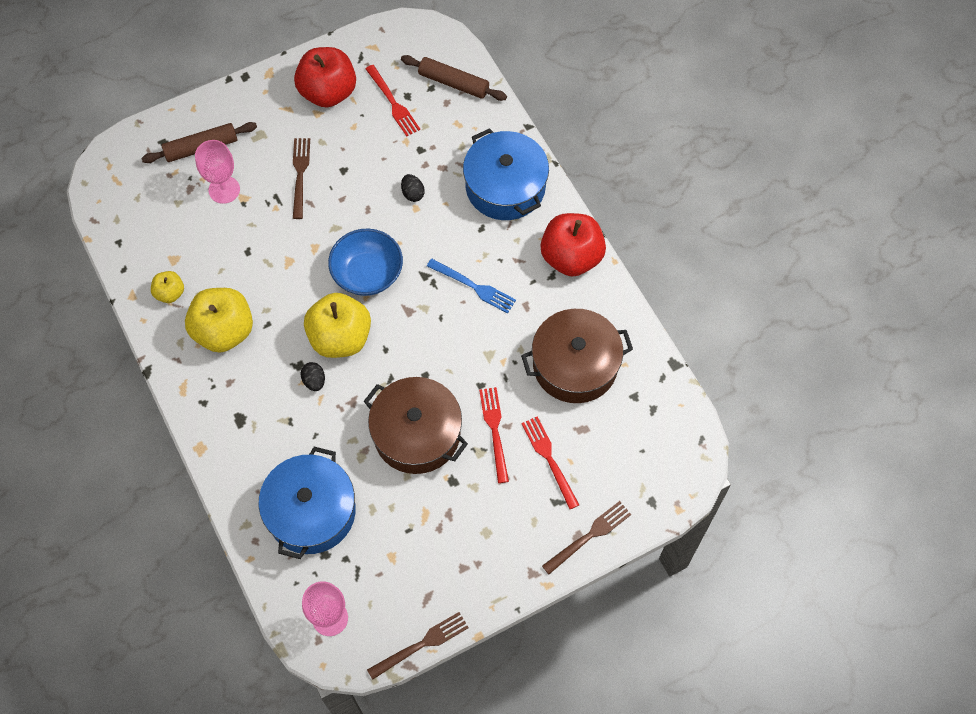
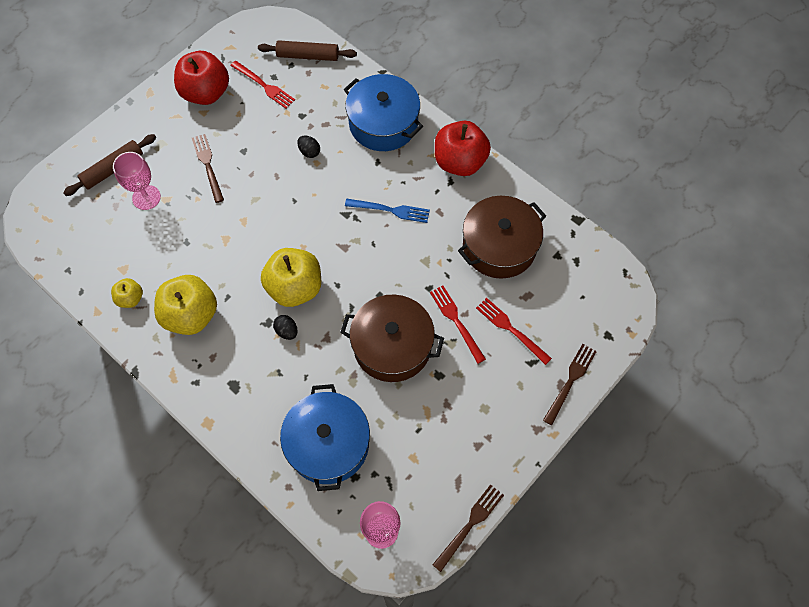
camera: 20 degrees left, 0 degrees up
(367, 273) = (297, 227): blue bowl -> none

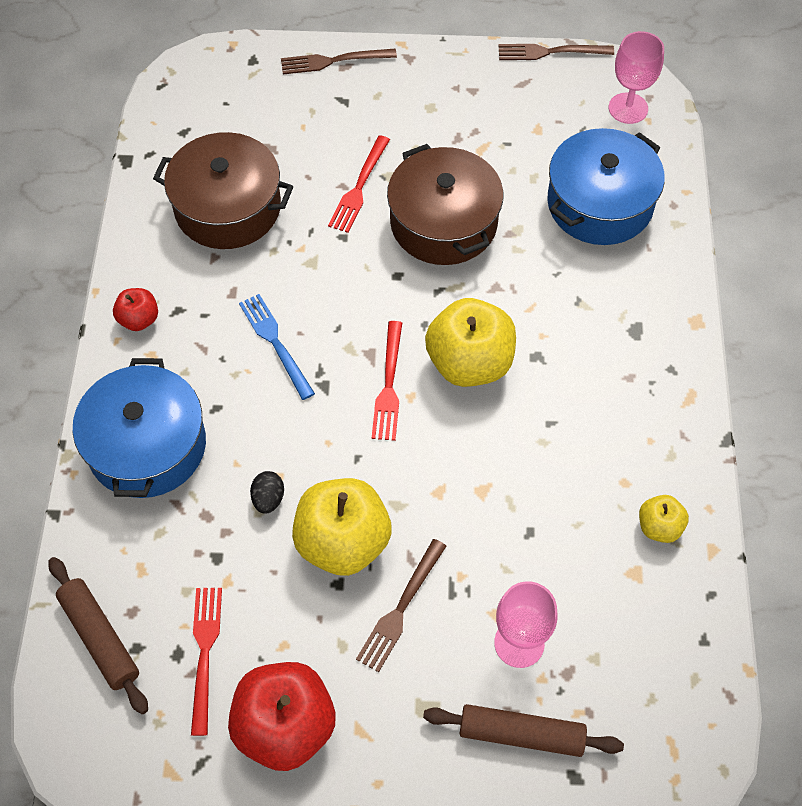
camera: 130 degrees left, 5 degrees down
(191, 315) = (609, 441): yellow apple -> yellow apple (343, 542)
(287, 331) = (527, 330): black egg -> none
(460, 162) = (139, 319): red apple -> red apple, size x0.50
(510, 329) = (322, 138): red fork -> red fork (389, 386)

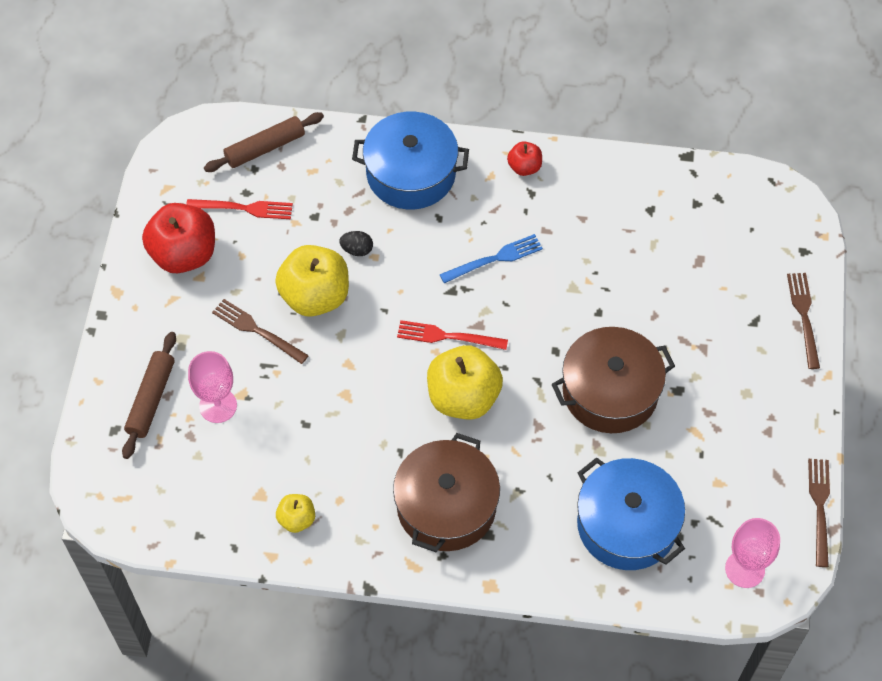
camera: 95 degrees right, 0 degrees up
(228, 207) = (633, 229): brown pot -> brown pot (446, 506)
(359, 188) = (651, 328): red fork -> none

